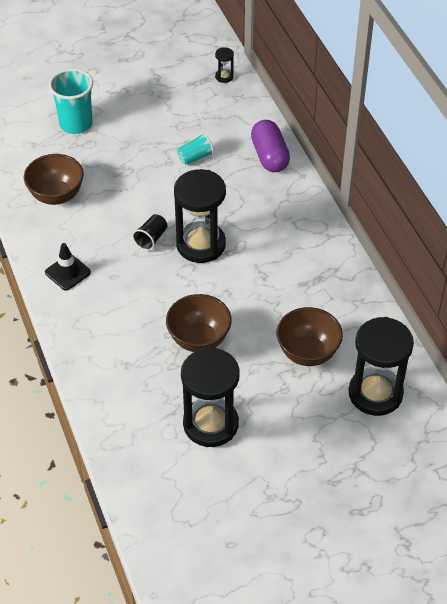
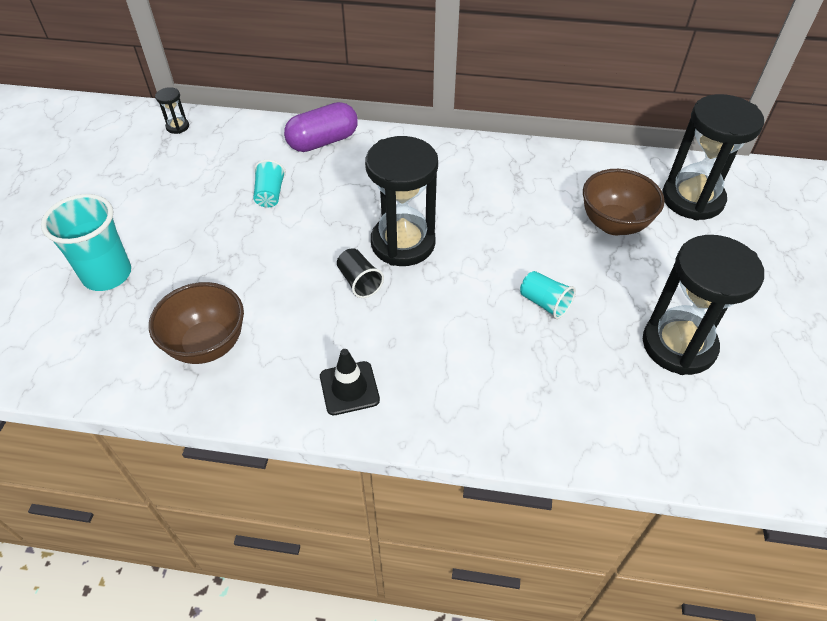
camera: 60 degrees left, 0 degrees up
(199, 339) = (544, 303): brown bowl -> turquoise cup
(269, 156) = (323, 141): purple capsule -> purple capsule turned 45 degrees counterclockwise

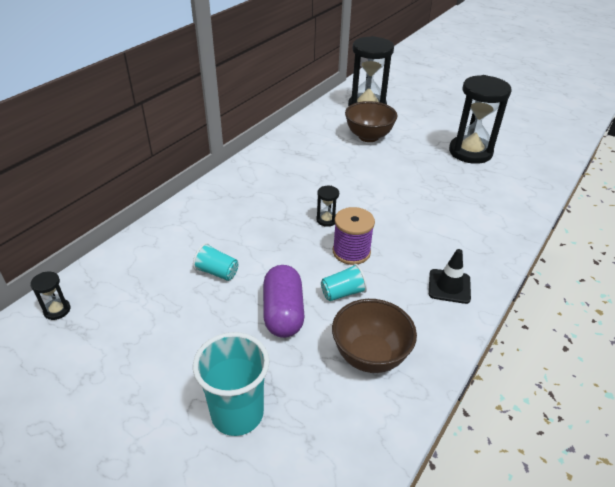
camera: 65 degrees left, 10 degrees down
(323, 141) = (178, 224): purple capsule -> purple capsule (283, 313)
(359, 281) = (351, 252): black cup -> purple spool
(403, 243) = (326, 220): black hourglass -> black hourglass, size x0.41
(544, 303) = (416, 182): turquoise cup -> turquoise cup (342, 293)

